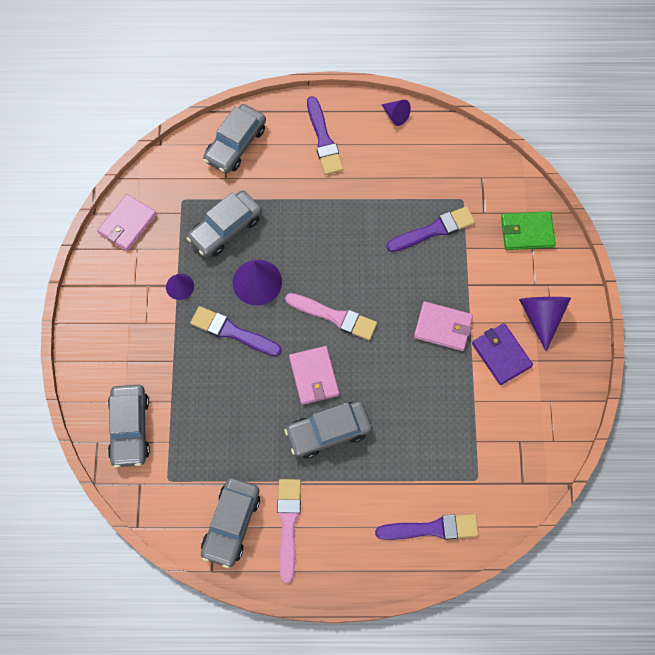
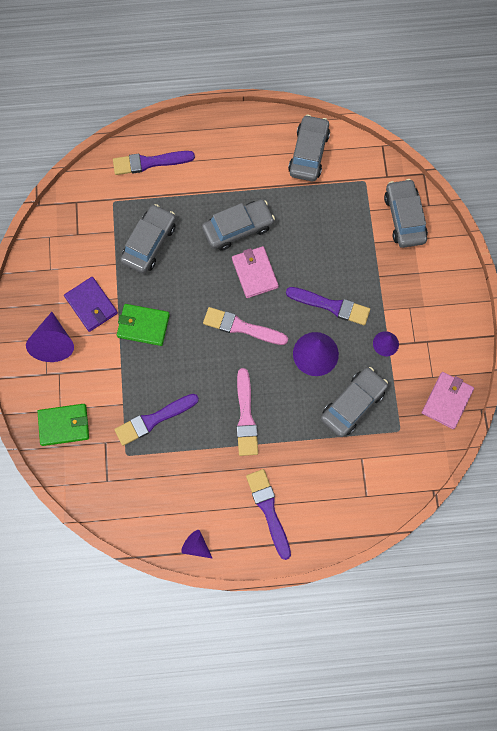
camera: 175 degrees right, 5 degrees up
(235, 144) = (357, 497): grey car -> grey car (149, 243)
(288, 524) = (263, 156): pink brush -> pink brush (246, 416)
(443, 327) = (143, 325): pink wallet -> green wallet

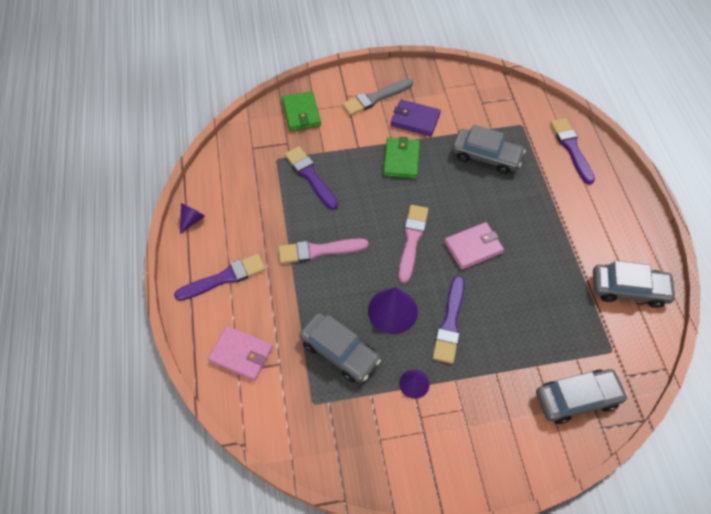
camera: 85 degrees right, 15 degrees down
(54, 343) = (375, 98): purple cone -> grey brush
(91, 305) = (415, 120): purple wallet -> purple wallet turned 60 degrees clockwise
(238, 228) = (520, 228): grey car -> none
(446, 401) = (352, 457): pink wallet -> pink wallet (241, 354)

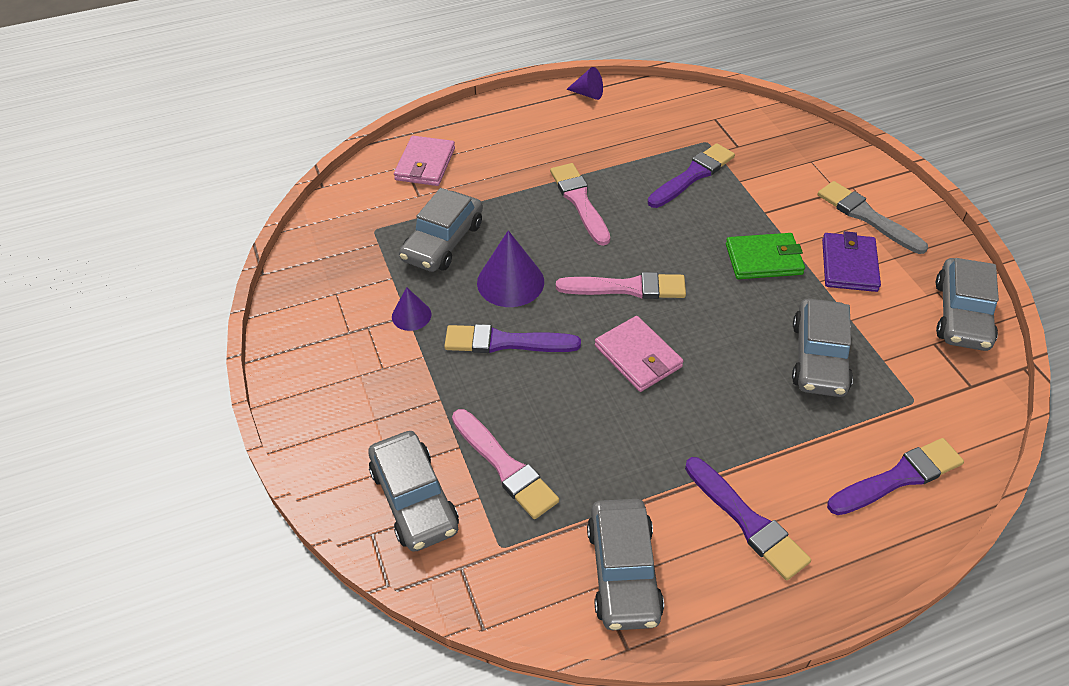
camera: 80 degrees right, 10 degrees down
(224, 278) = (518, 133): purple brush -> purple brush (747, 521)
(301, 113) = (796, 149): green wallet -> none
(463, 84) = (961, 314): none -> grey car
(554, 340) = (505, 466): none -> pink brush

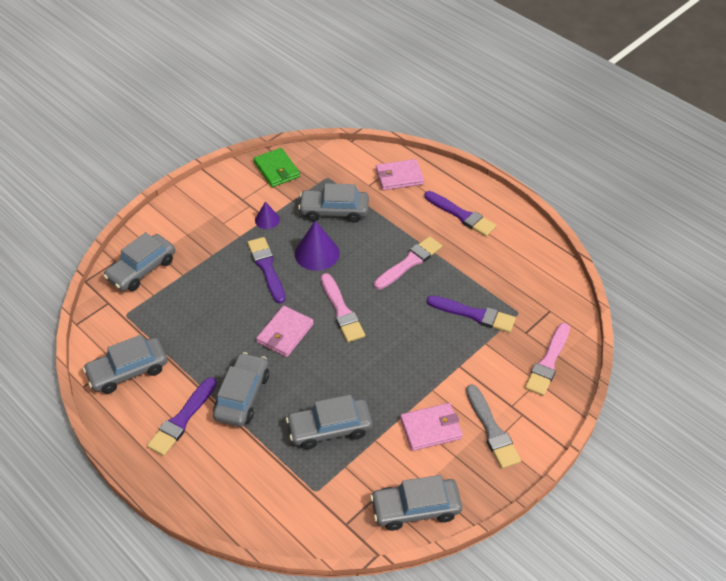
camera: 65 degrees right, 0 degrees up
(505, 466) = (177, 298): pink brush -> pink brush (548, 362)
(588, 94) = (528, 231): purple cone -> none
(730, 435) = (242, 396): none -> grey car
(764, 259) = (409, 377): green wallet -> green wallet (277, 169)
(849, 265) = (431, 428): purple wallet -> pink wallet
(867, 217) = (492, 430): grey brush -> grey brush turned 135 degrees clockwise
(898, 477) = (245, 492): purple brush -> purple brush (461, 215)

